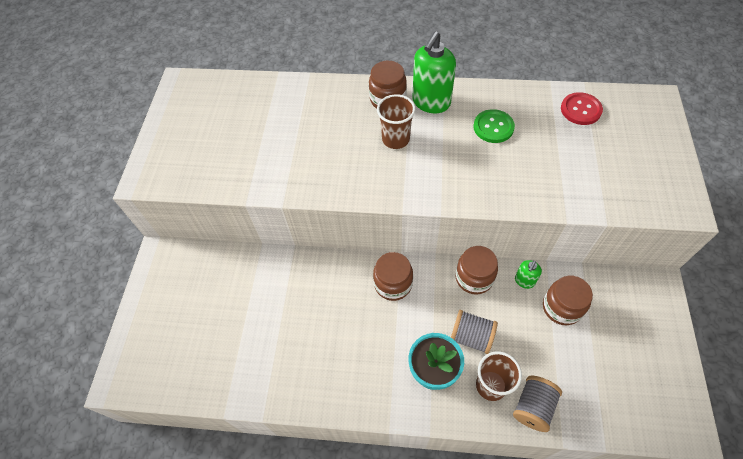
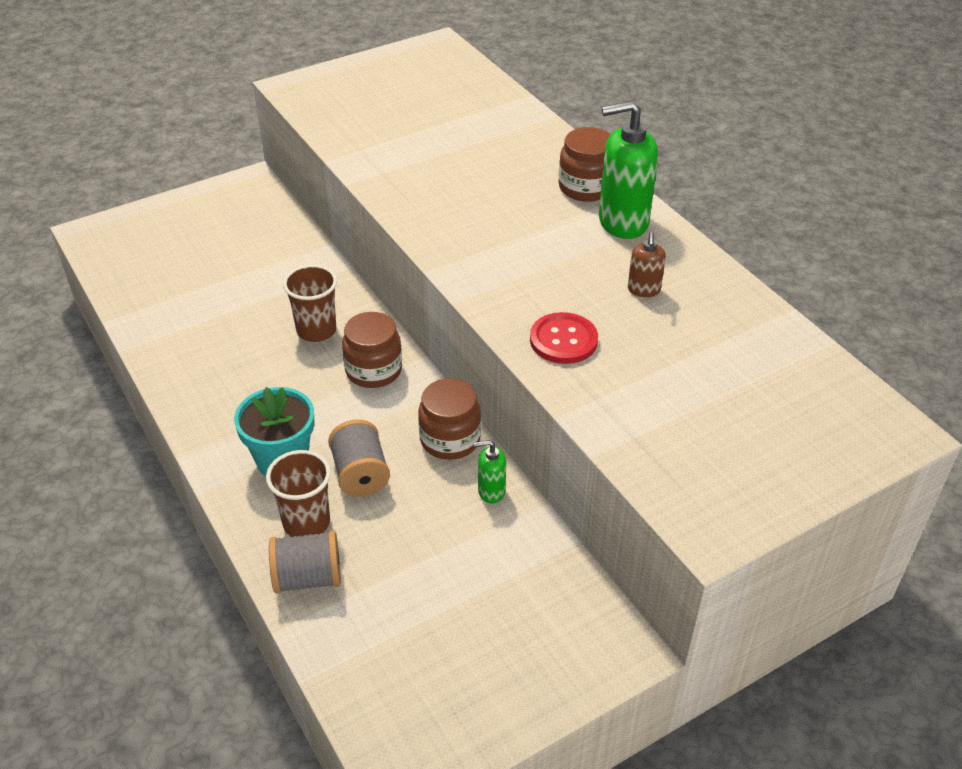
camera: 50 degrees right, 15 degrees down
(395, 139) = (530, 220): brown cup -> brown cup (316, 330)
(493, 127) = (643, 290): green button -> brown soap dispenser
(561, 307) = (484, 548): brown jar -> none
(580, 110) = (775, 358): red button -> red button (563, 340)

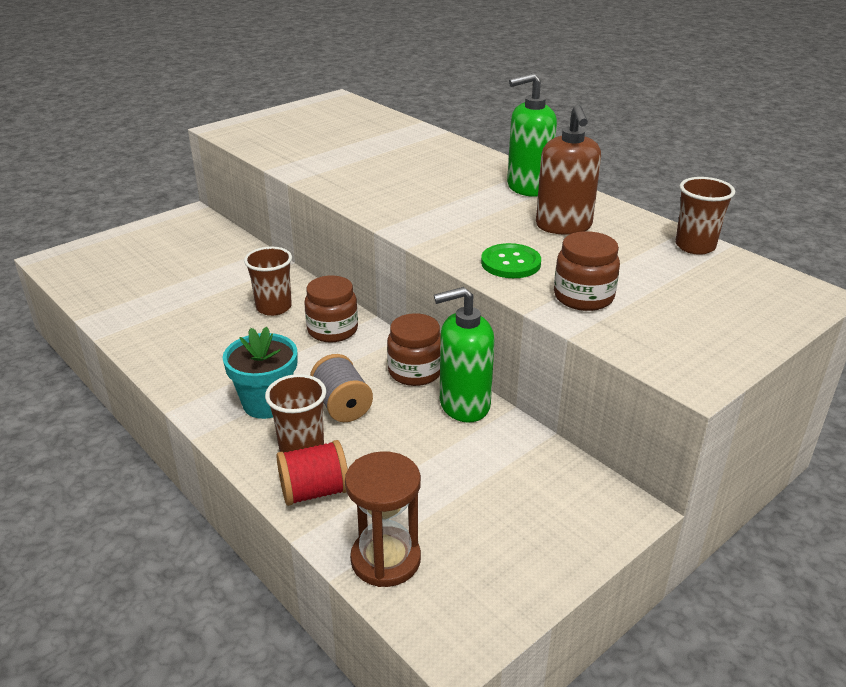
camera: 10 degrees left, 10 degrees down
(308, 578) = (314, 491): grey spool -> red spool
(360, 669) = (385, 559): none -> brown hourglass
(491, 491) = (464, 405): green soap dispenser -> green soap dispenser, size x2.01
(563, 340) = (510, 263): red button -> green button
(585, 187) = (489, 170): brown jar -> brown jar (583, 297)
(643, 290) = (563, 226): brown soap dispenser -> brown soap dispenser, size x2.01
(788, 340) = (695, 246): none -> brown cup

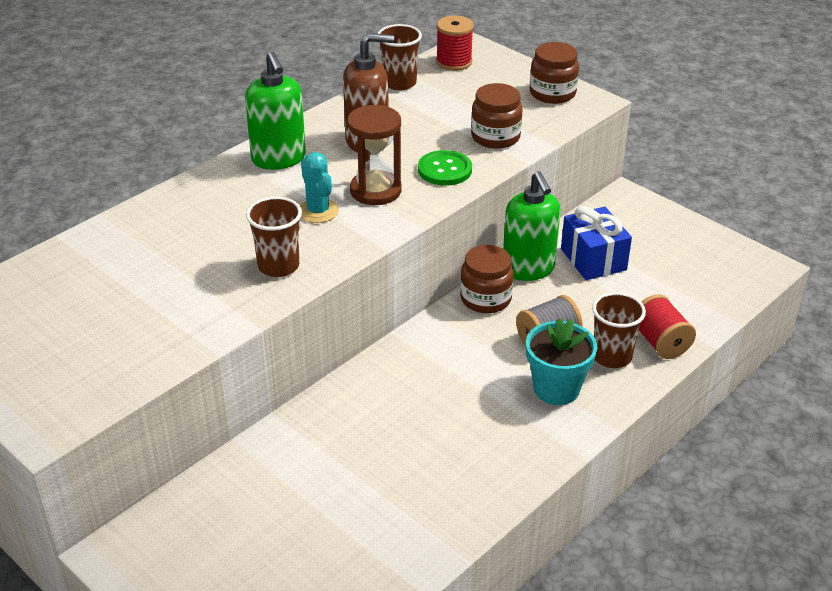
camera: 95 degrees left, 5 degrees up
(274, 307) = (382, 412): brown cup -> brown cup (278, 266)
(332, 330) = (423, 360): brown jar -> brown jar (552, 93)
(385, 559) = (713, 299): brown hourglass -> brown hourglass (375, 191)
(441, 202) = (318, 211): none -> turquoise cactus
(480, 458) = (593, 259): none -> blue gift
(764, 281) = (454, 62): none -> red spool

